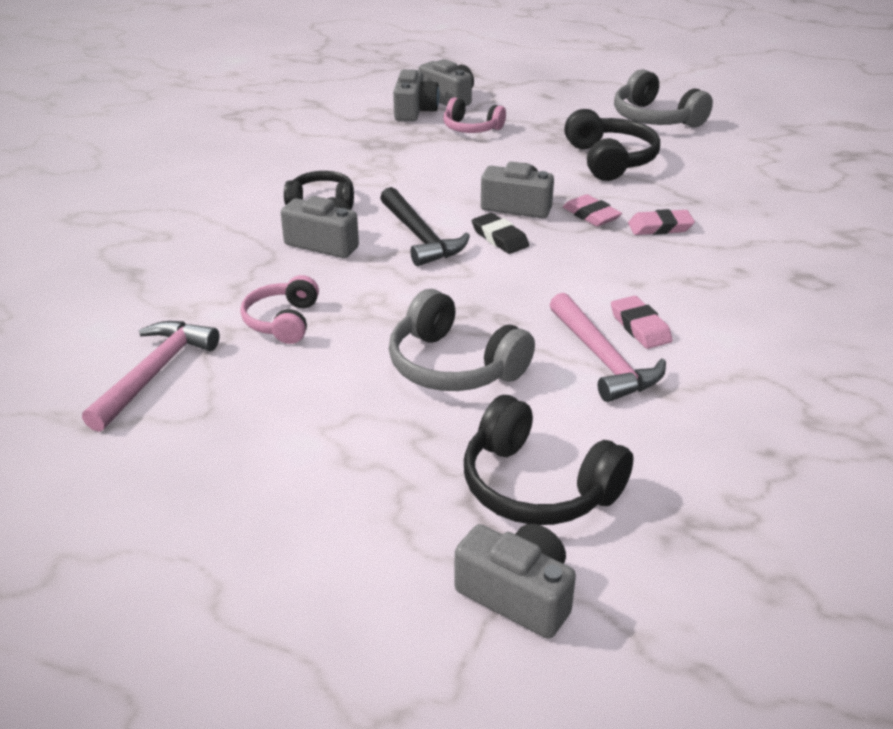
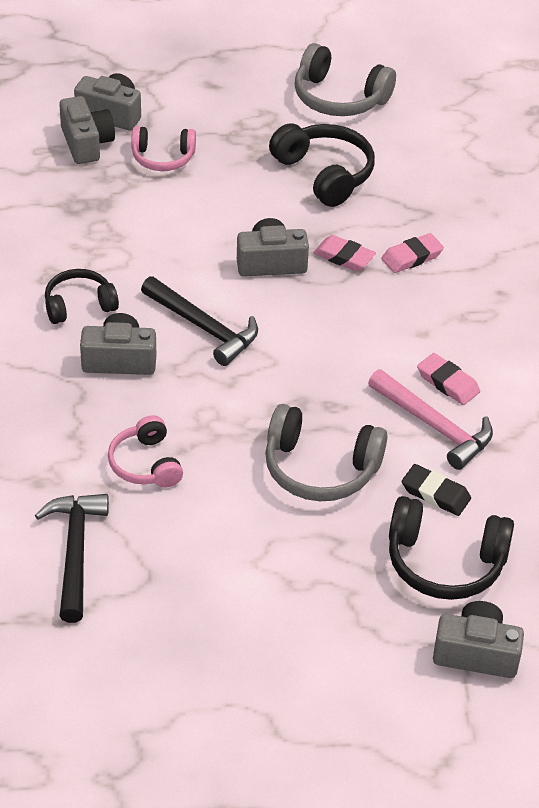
camera: 25 degrees left, 10 degrees up
(154, 374) = (75, 553): pink hammer -> black hammer
(499, 238) = (277, 309): black eraser -> black eraser (435, 493)

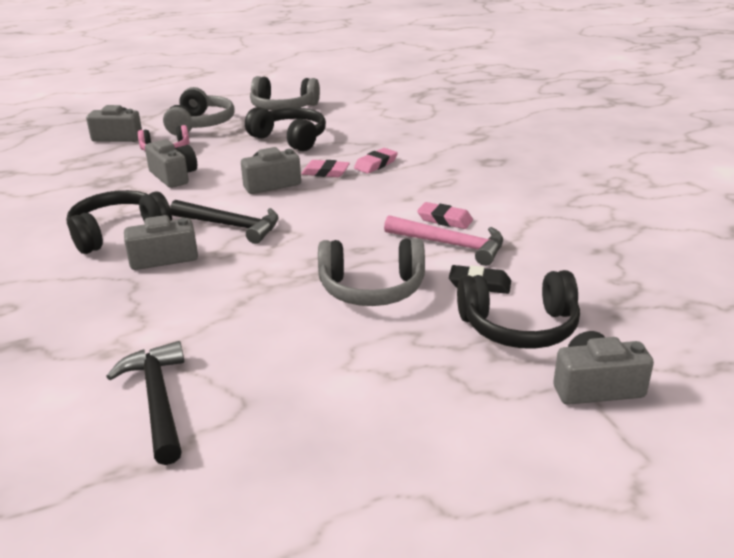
camera: 15 degrees left, 15 degrees down
(79, 305) = (118, 232): black headphones -> black headphones, size x1.53
(86, 143) = (103, 152): grey camera -> grey camera (174, 176)
(145, 464) = (210, 318): pink headphones -> none
(220, 111) = (201, 124): none -> grey headphones

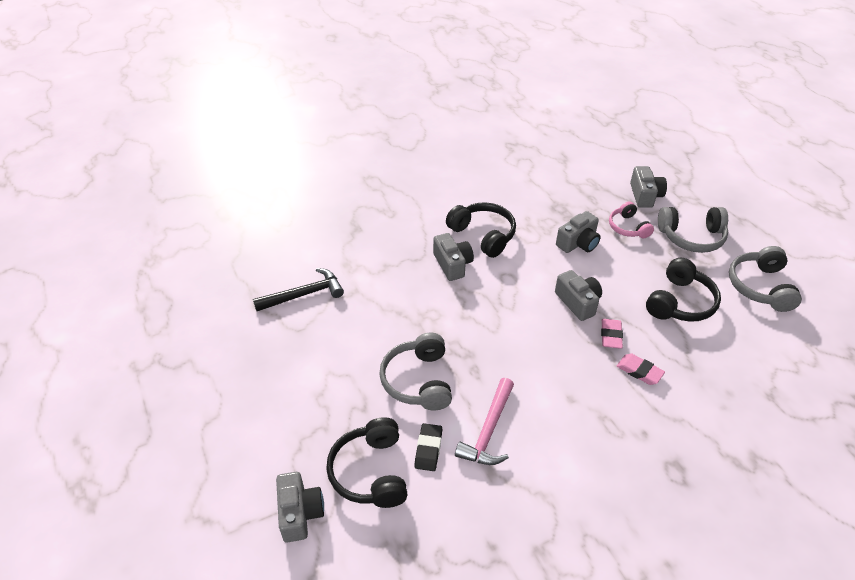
camera: 85 degrees right, 15 degrees up
(230, 226) = (501, 290): black hammer -> none
(444, 219) = (533, 426): pink eraser -> none

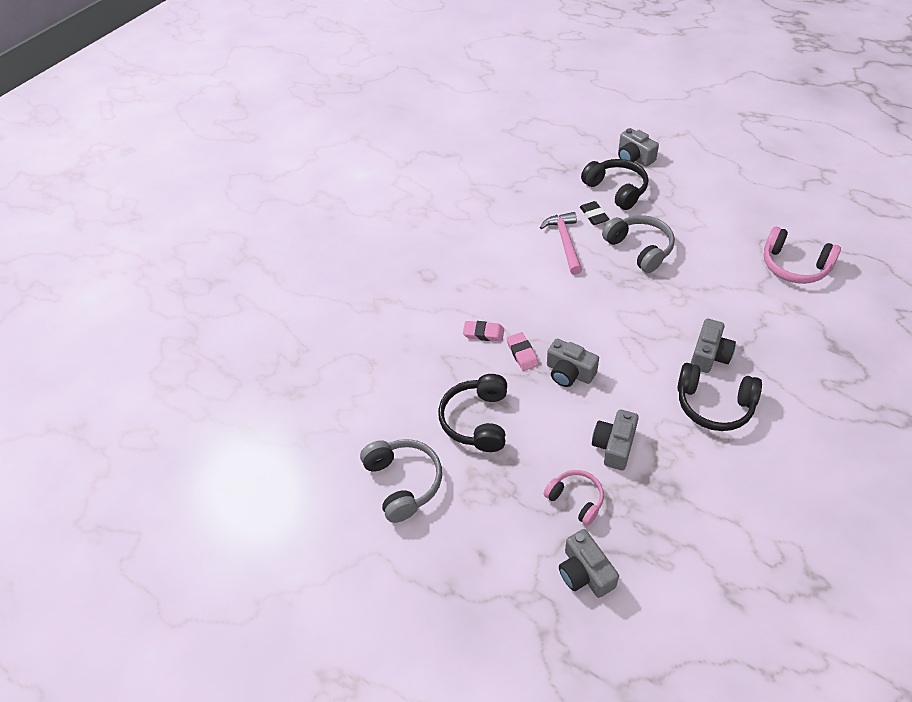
camera: 155 degrees right, 5 degrees up
(303, 294) = (794, 266): black hammer -> pink headphones
(452, 264) = (709, 355): grey camera -> grey camera turned 105 degrees counterclockwise
(691, 237) = (498, 522): grey headphones -> none

